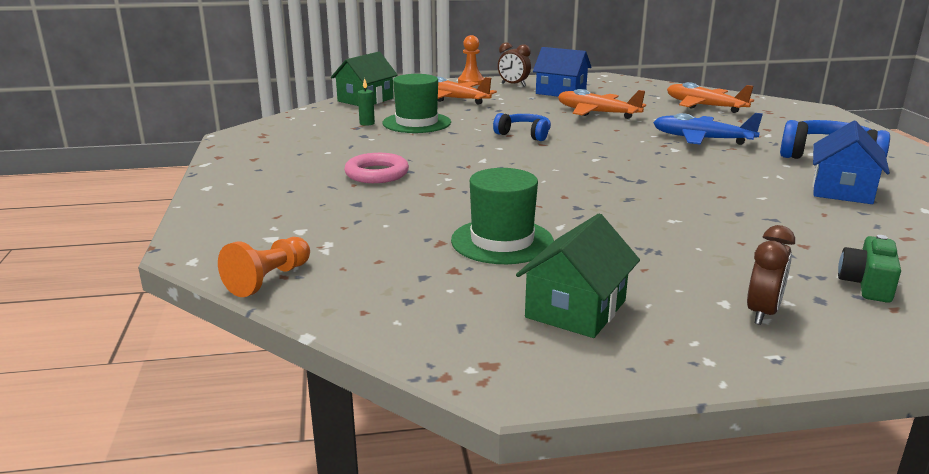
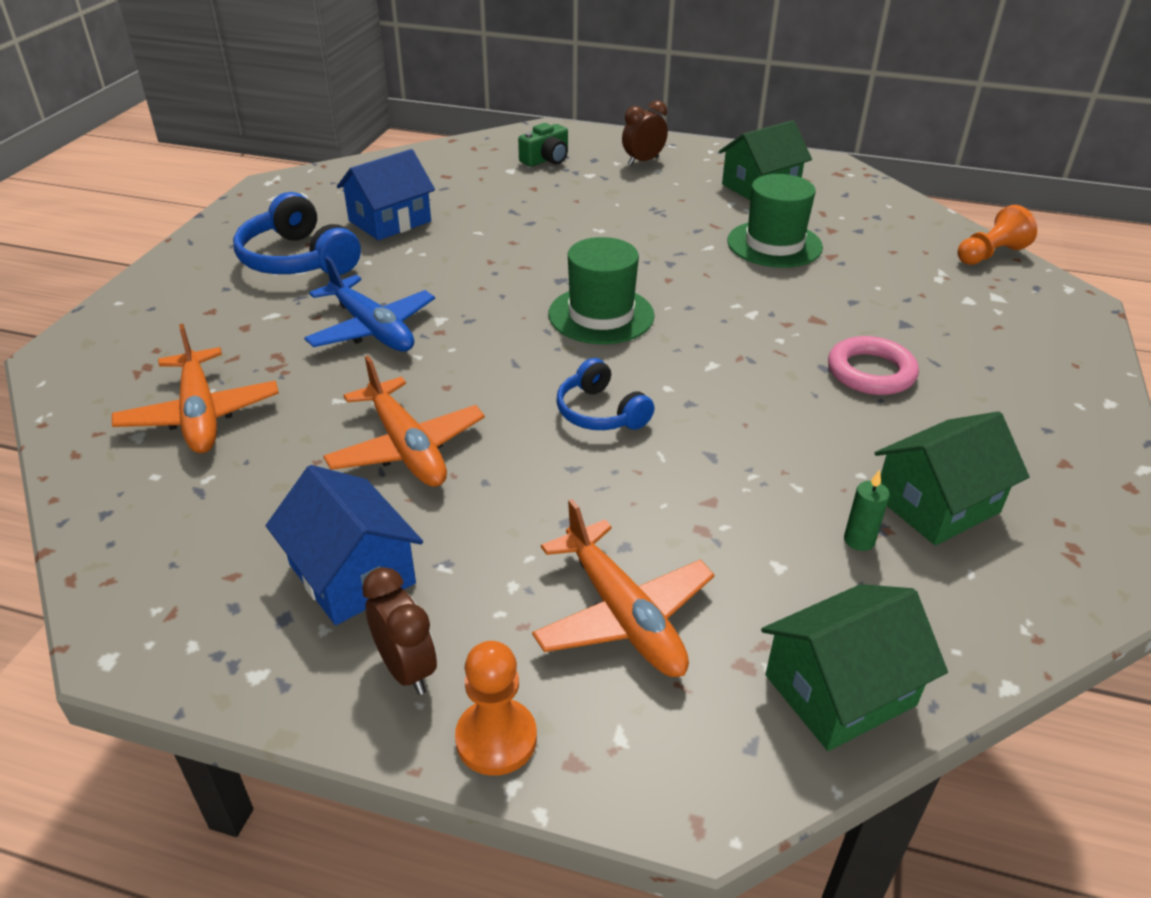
camera: 155 degrees left, 15 degrees up
(330, 136) = (937, 504): none -> green house
(416, 123) = (759, 511): green hat -> green hat (601, 315)

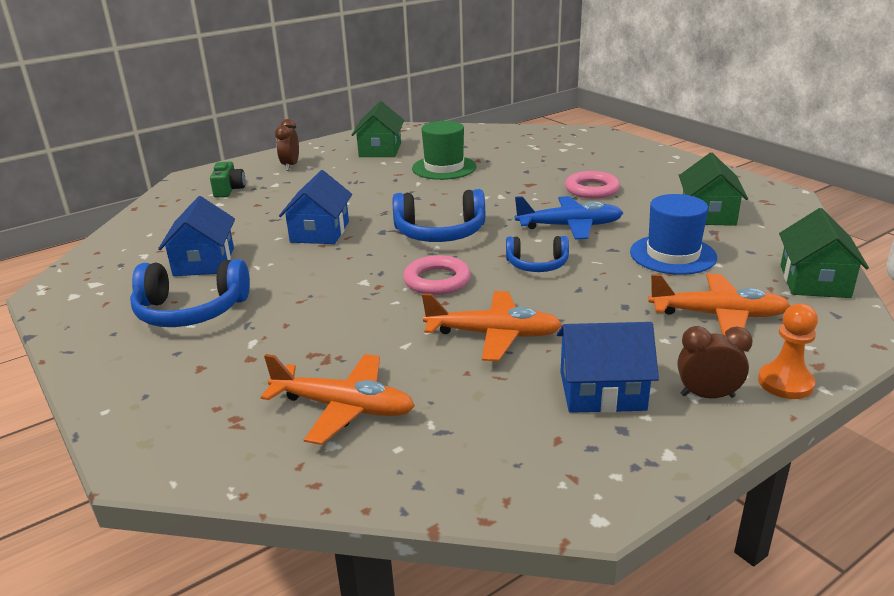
camera: 50 degrees left, 10 degrees down
(372, 329) = (337, 308): blue plane -> blue plane (569, 226)
(488, 361) = (437, 280): none -> pink ring
(516, 247) = (320, 232): none -> blue house
(601, 315) = (440, 233): green hat -> blue headphones
(757, 514) = (672, 255): none -> blue hat
(859, 540) = (716, 239): green candle -> none
(990, 254) = (533, 131): orange pawn -> none

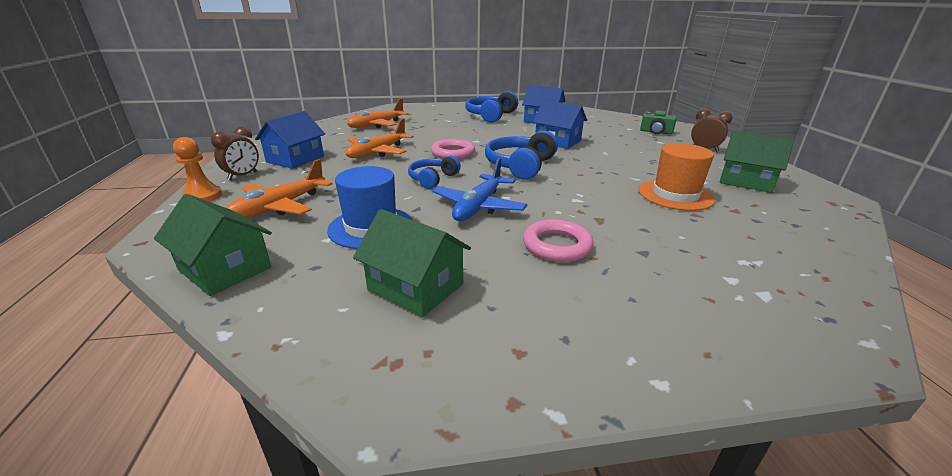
camera: 115 degrees right, 0 degrees up
(444, 168) = (675, 195): green hat -> orange hat

